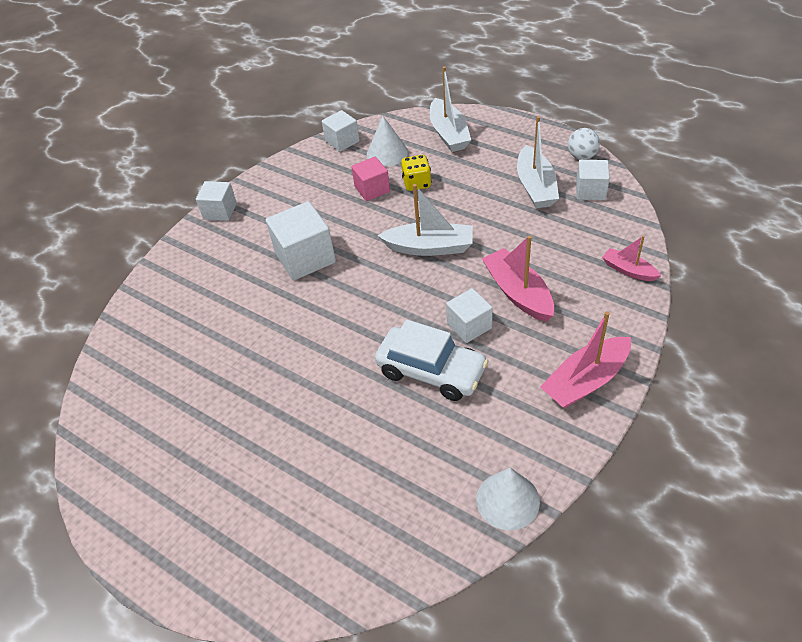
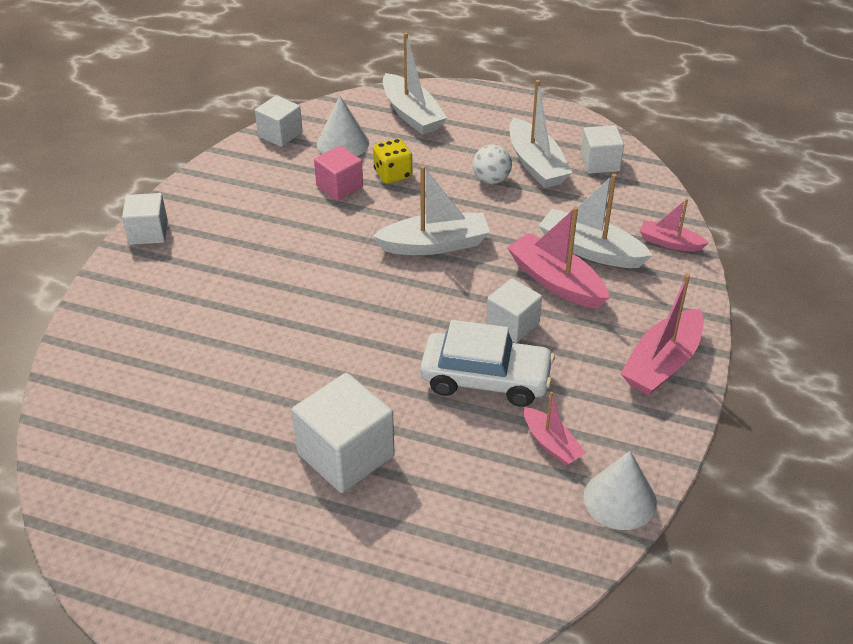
camera: 20 degrees left, 5 degrees down
(305, 258) = (283, 274): white cube -> white cube (346, 455)
(466, 438) = (551, 444): none -> pink boat
(556, 268) = (590, 250): none -> white boat
(582, 156) = (577, 126): white ball -> white ball (491, 180)

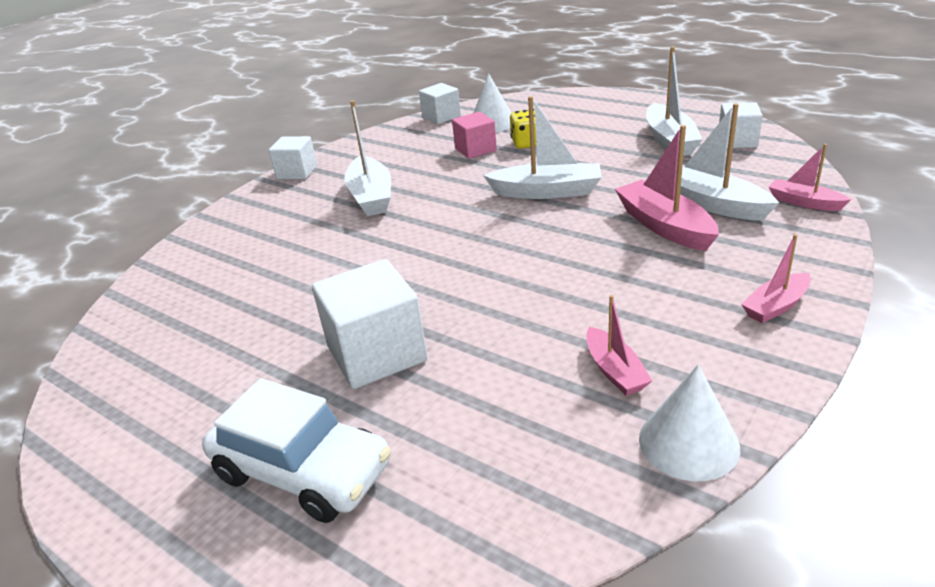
camera: 20 degrees right, 10 degrees down
(412, 114) = (562, 107): white boat -> white boat (371, 196)
(486, 379) = (558, 302): white car -> white car (303, 471)
(491, 180) = (621, 149): white ball -> none
(512, 324) = (605, 257): white cube -> none
(662, 363) = (776, 306): pink boat -> pink boat, size x0.59

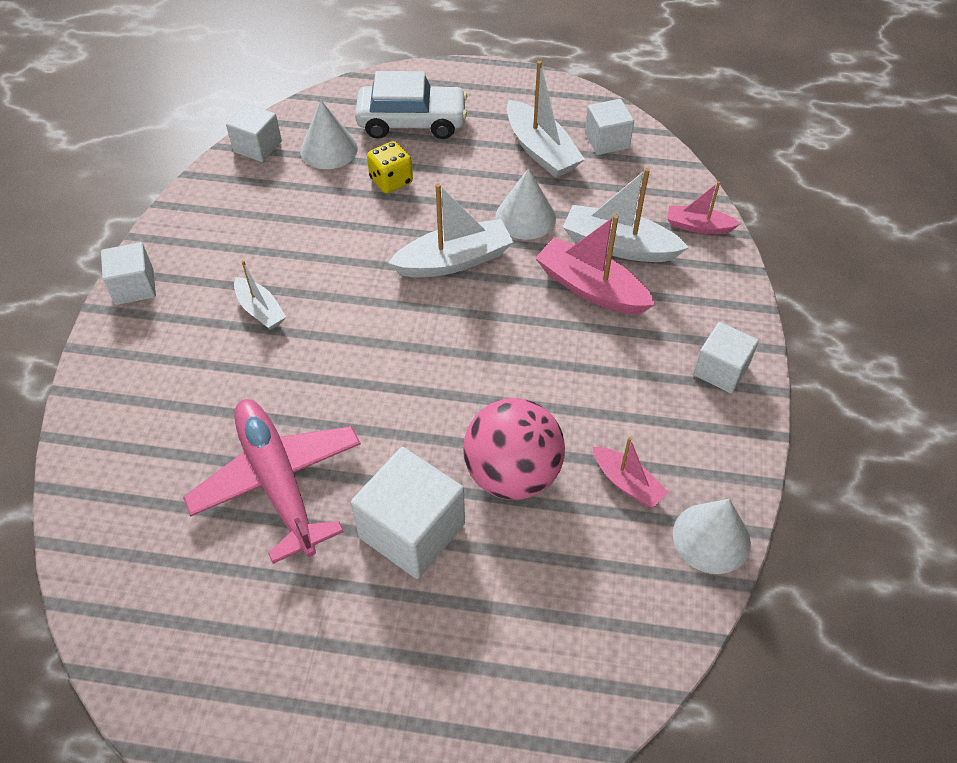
camera: 30 degrees left, 20 degrees up
(297, 295) = (278, 481): none -> pink plane
(303, 471) = (429, 678): white car -> white car (412, 122)
(371, 196) = (260, 310): white boat -> white boat, size x0.59
(475, 150) = (336, 203): pink cube -> none
(499, 336) = (512, 474): none -> pink ball
(629, 175) = (525, 217): none -> white cone
(776, 306) = (720, 370): pink boat -> white cube

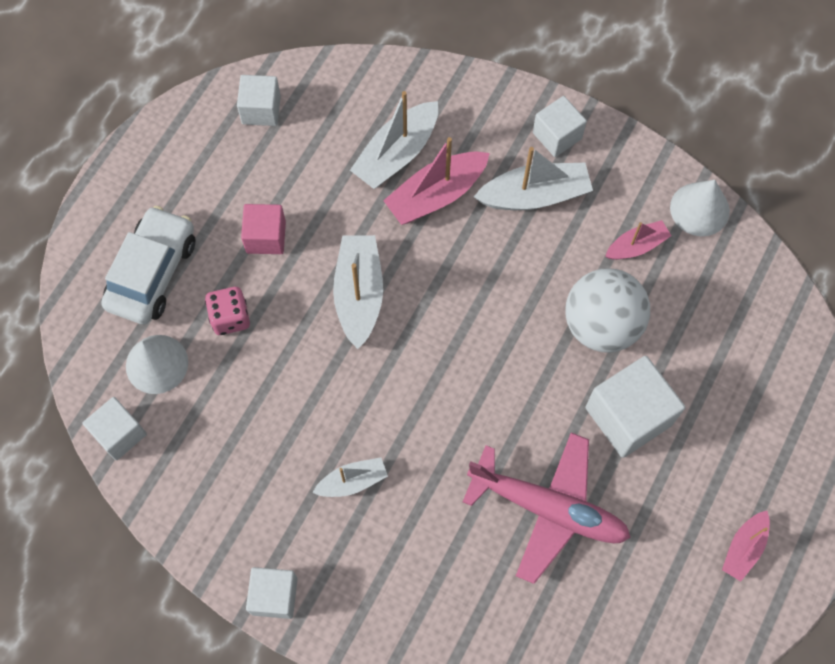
camera: 70 degrees left, 15 degrees up
(278, 481) = (548, 509): pink plane -> pink plane turned 150 degrees counterclockwise
(391, 181) = (230, 318): yellow dice -> pink dice
(481, 180) = (266, 237): none -> pink cube
(512, 474) = (601, 325): pink ball -> white ball
(525, 217) = (330, 216): white cone -> none
(541, 150) = (248, 170): white boat -> white boat (534, 195)
(698, 226) = (400, 83): pink boat -> pink boat (744, 548)

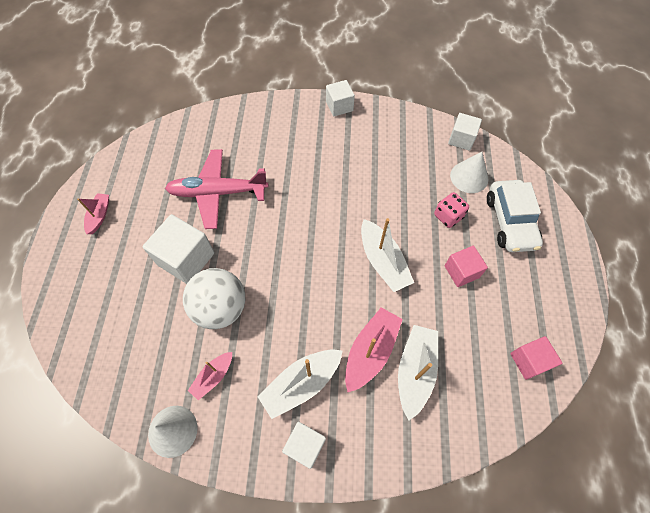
camera: 155 degrees right, 5 degrees down
(261, 110) = (529, 361): white cube -> pink cube
(352, 481) = (329, 165): white boat -> none

